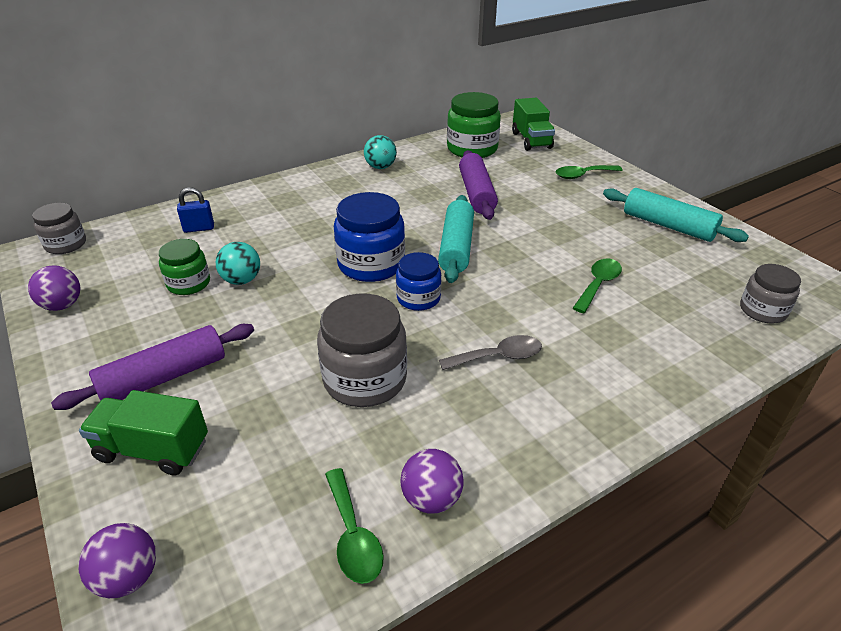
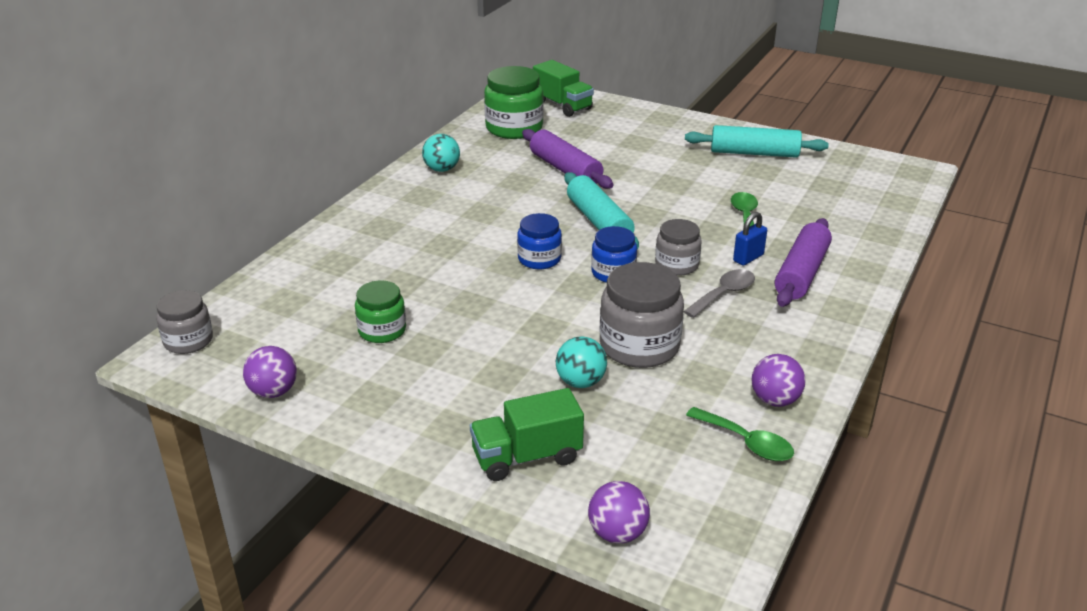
camera: 30 degrees left, 5 degrees down
(164, 377) = (464, 407): purple rolling pin -> purple rolling pin (801, 273)
(199, 228) = (322, 280): blue padlock -> blue padlock (748, 258)
(242, 280) = (432, 311): turquoise ball -> turquoise ball (580, 382)
(371, 264) = (539, 259): blue jar -> blue jar, size x0.61
(582, 175) = (643, 127): green spoon -> none
(762, 310) = (876, 199): grey jar -> grey jar (676, 265)

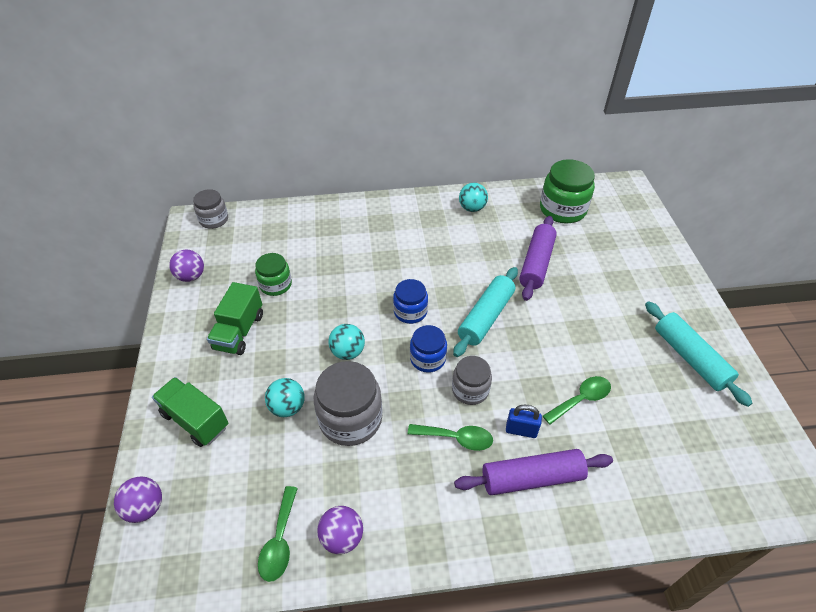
camera: 55 degrees right, 15 degrees up
(548, 316) = (348, 352): none -> turquoise ball
(562, 105) = (624, 214): green truck -> green truck (239, 331)
(724, 294) = (456, 438): grey spoon -> green spoon

